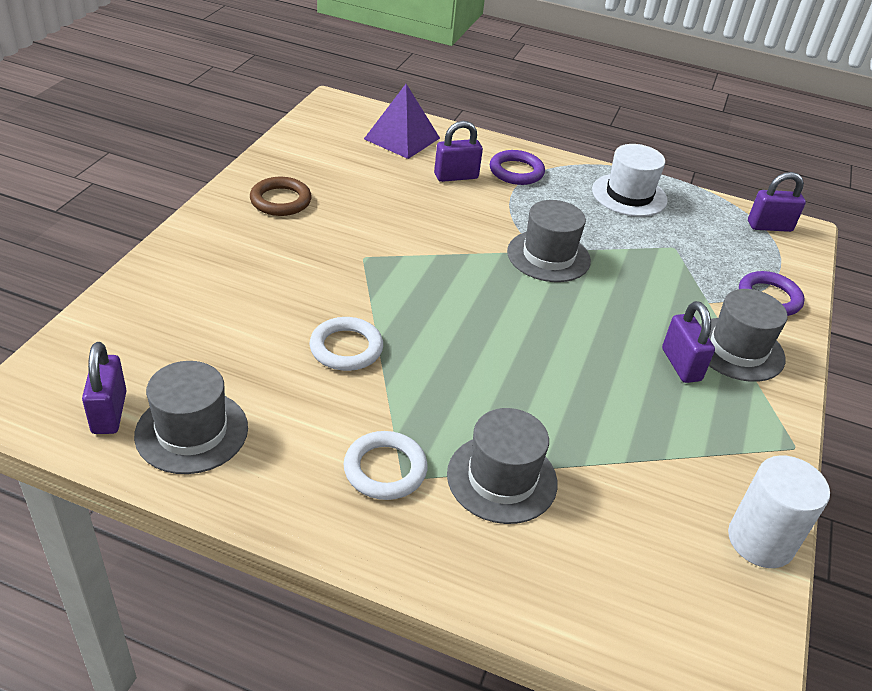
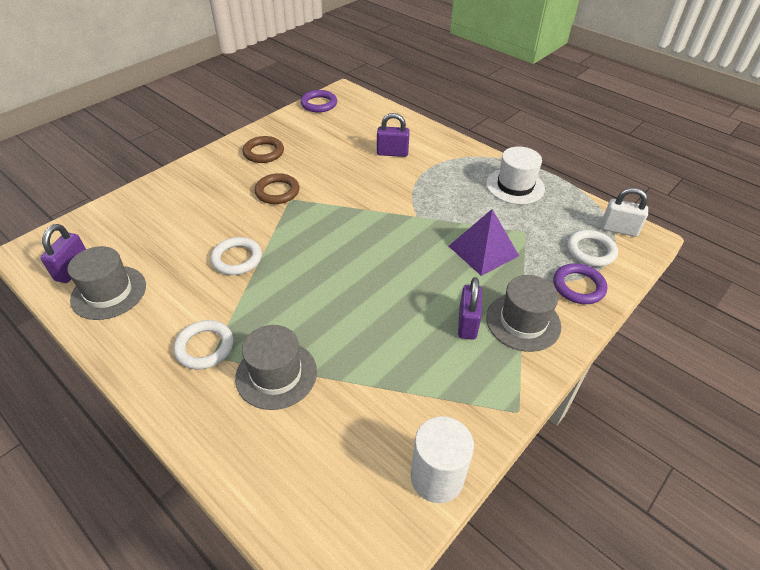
camera: 25 degrees right, 5 degrees up
(338, 250) = (277, 192): none -> brown ring
(402, 138) = (372, 121): purple pyramid -> purple pyramid (483, 250)
(516, 171) = (439, 156): purple ring -> purple ring (319, 104)
(548, 256) = (420, 221): grey hat -> none
(756, 256) = (590, 251): none -> white ring
(769, 226) = (619, 229): purple padlock -> white padlock

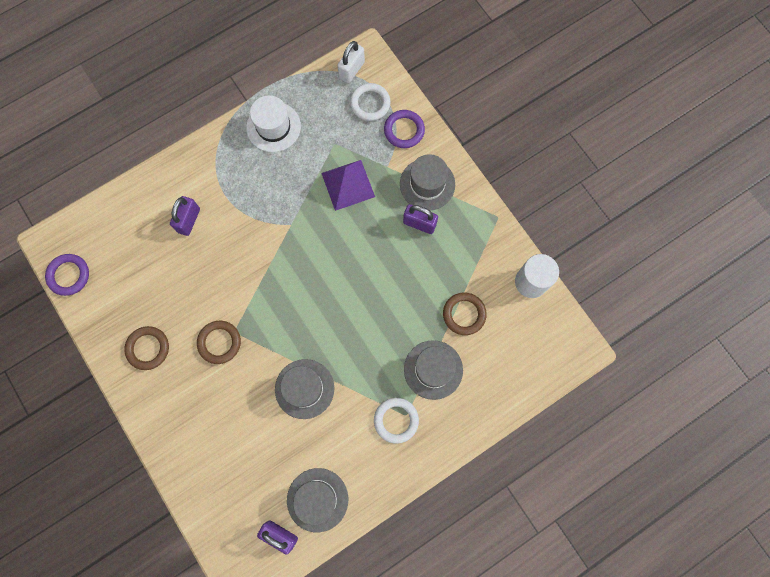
camera: 75 degrees left, 30 degrees up
(237, 259) = (304, 388): white ring -> grey hat
(361, 396) = (464, 314): none -> brown ring

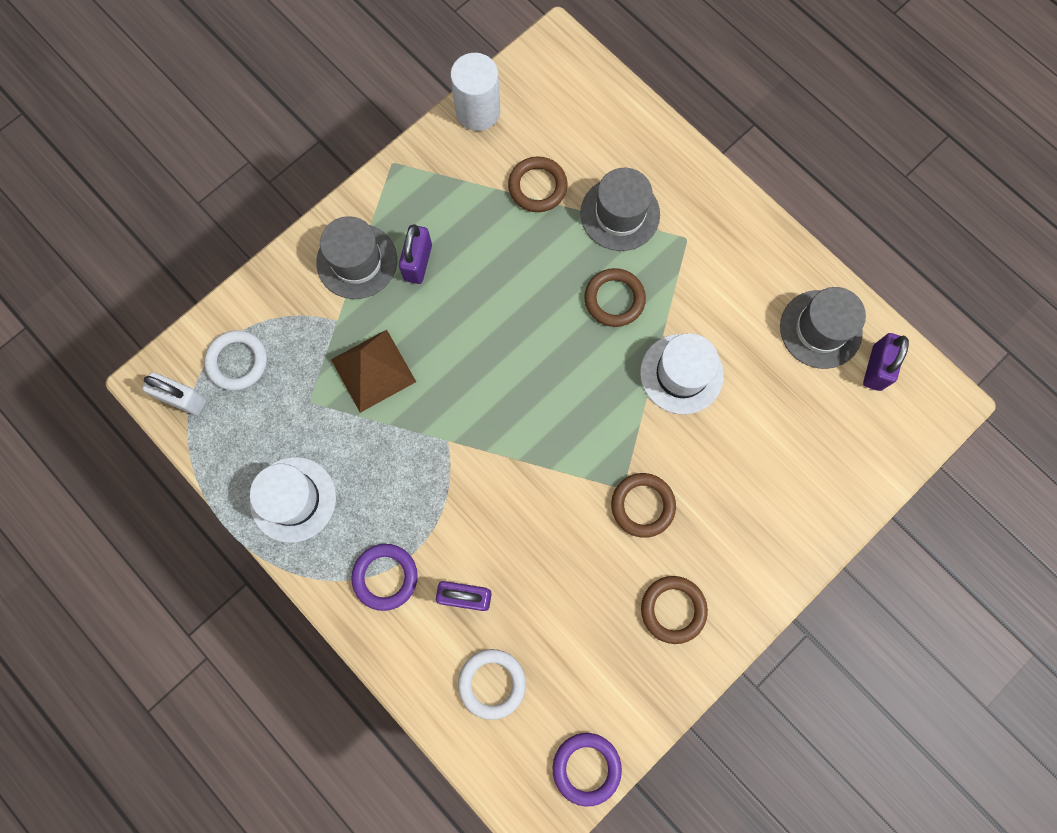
camera: 100 degrees left, 0 degrees up
(304, 388) = (681, 374): grey hat -> white hat
(348, 185) = (373, 370): purple pyramid -> brown pyramid
(368, 352) = (614, 299): none -> brown ring
(396, 420) = (696, 249): white ring -> white ring (492, 683)
(404, 130) = (276, 306): purple ring -> purple ring (385, 577)

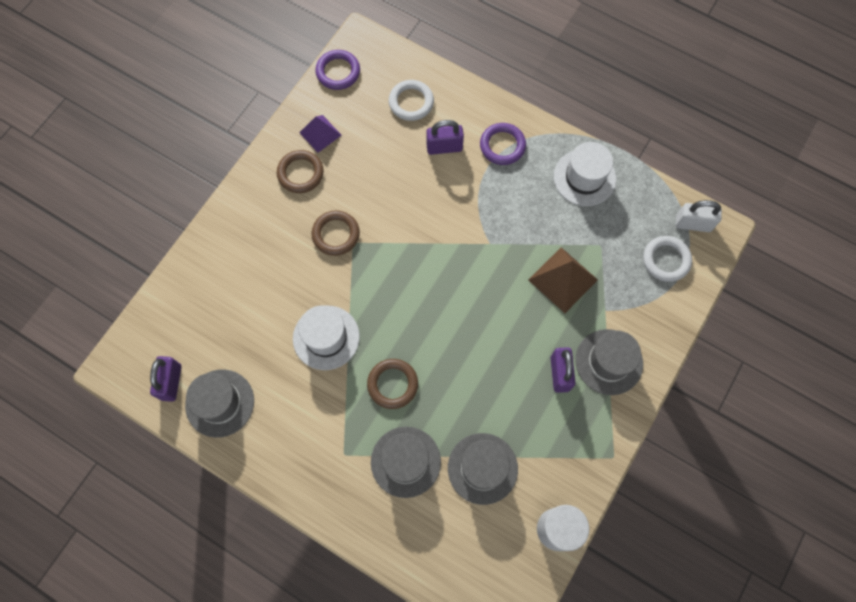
camera: 165 degrees right, 5 degrees down
(537, 187) = (482, 468): brown ring -> grey hat
(634, 666) = (320, 133): none -> purple pyramid

